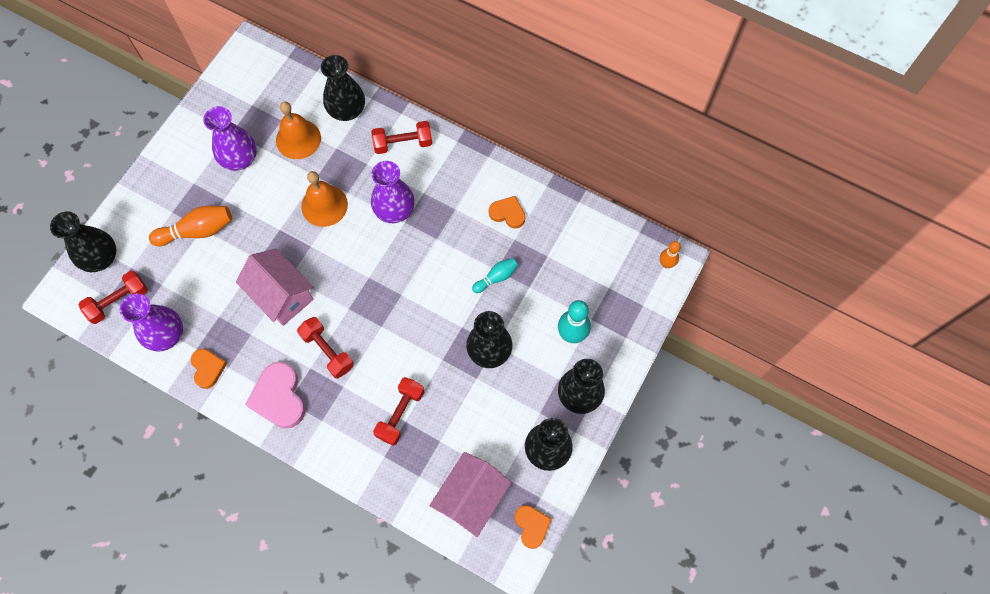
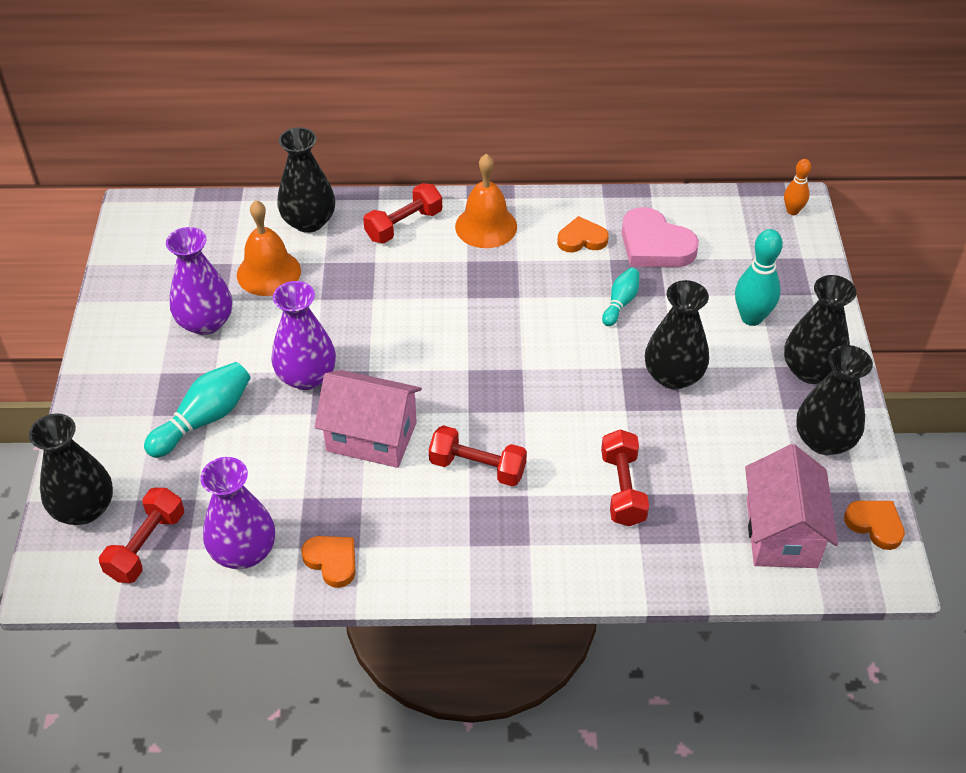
camera: 30 degrees left, 20 degrees down
(197, 231) = (204, 419): orange bowling pin -> turquoise bowling pin
(279, 397) = (454, 547): pink heart -> pink heart (655, 245)
(324, 205) = (354, 323): orange bell -> orange bell (486, 226)
(394, 210) = (445, 291): purple vase -> purple vase (306, 376)

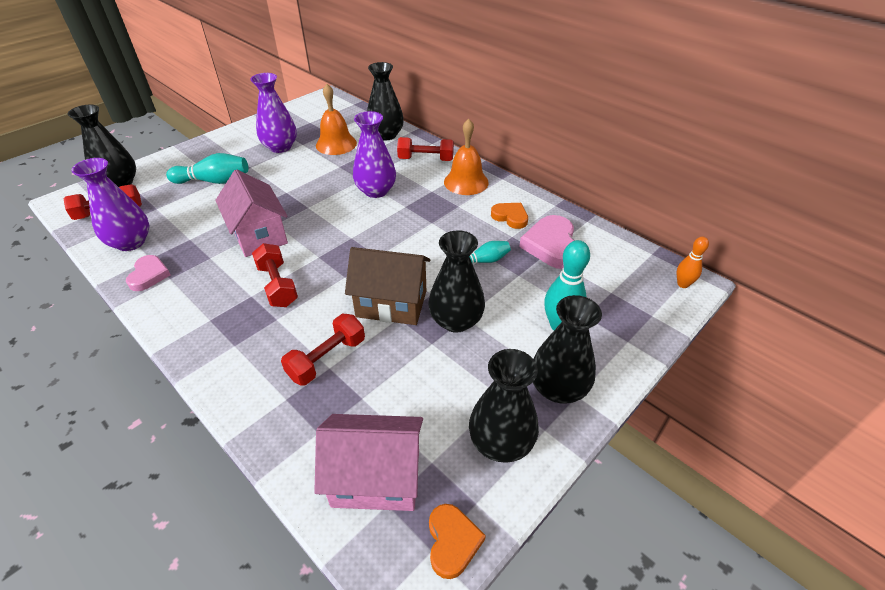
camera: 45 degrees right, 5 degrees down
(306, 376) = (279, 192): purple vase -> purple vase (376, 191)
(332, 561) = (149, 275): orange heart -> pink heart
(602, 403) = (391, 304): none -> brown house
(781, 533) = (376, 477): pink house -> pink house turned 45 degrees clockwise

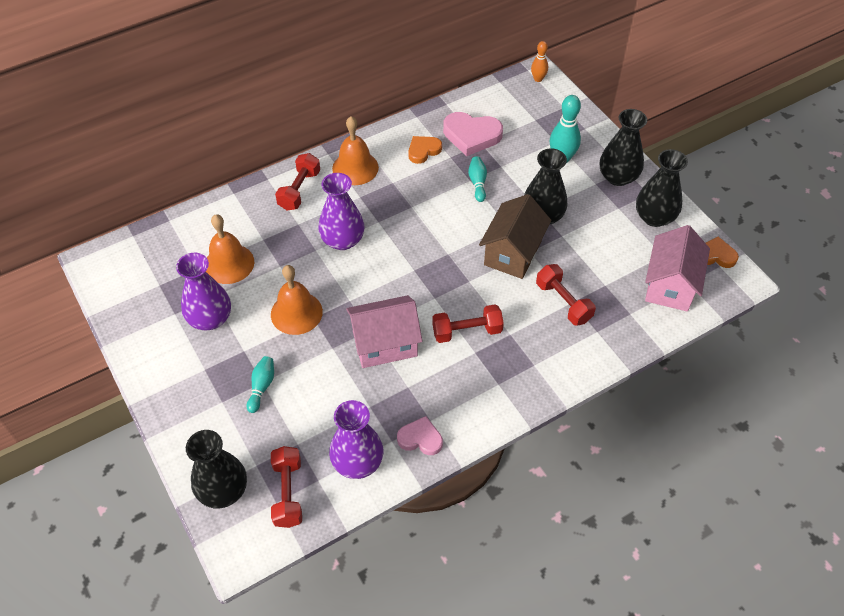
camera: 75 degrees left, 10 degrees up
(214, 181) = (261, 387): turquoise bowling pin -> turquoise bowling pin, size x0.60
(290, 183) = (296, 313): none -> orange bell
(386, 135) = (230, 215): black vase -> none

